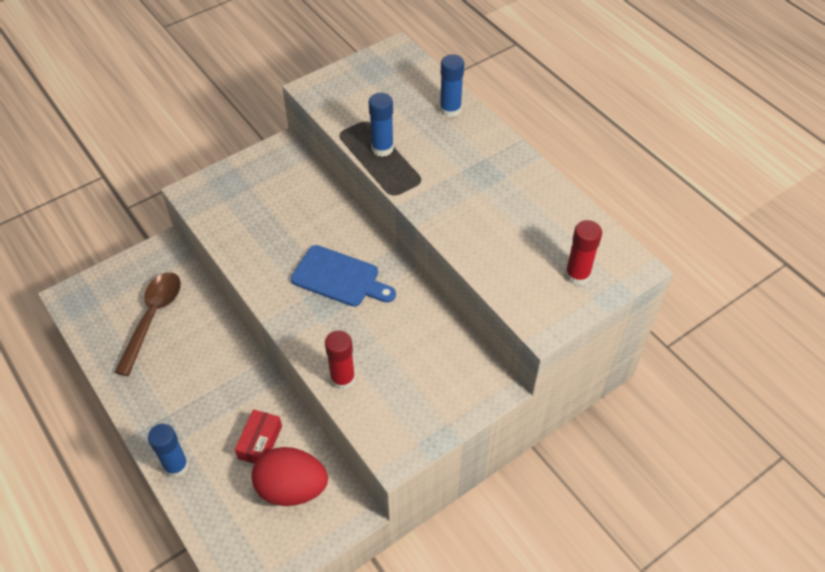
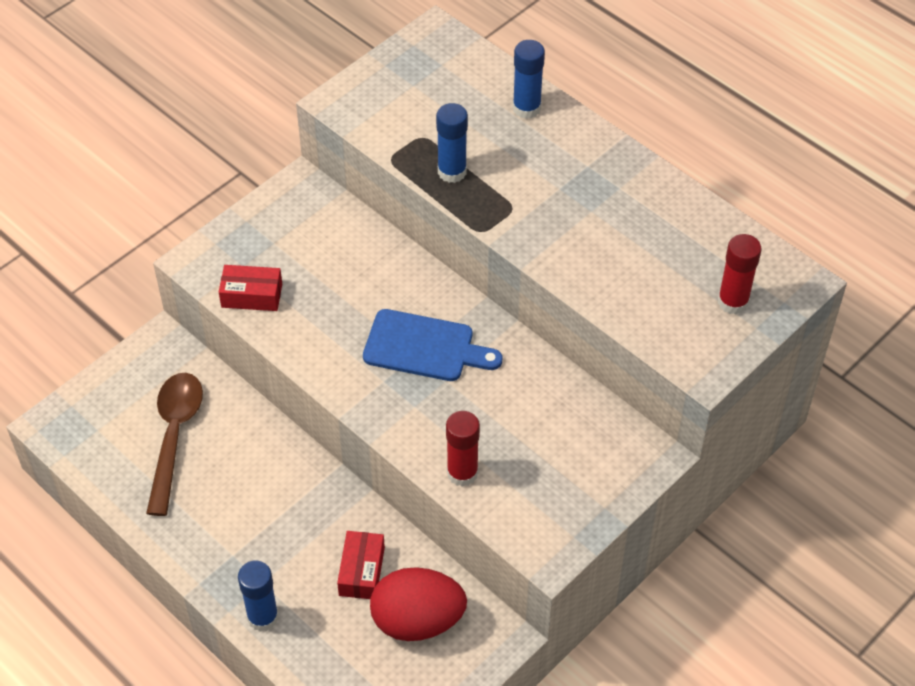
camera: 10 degrees left, 0 degrees up
(223, 222) = (252, 295): none -> red box

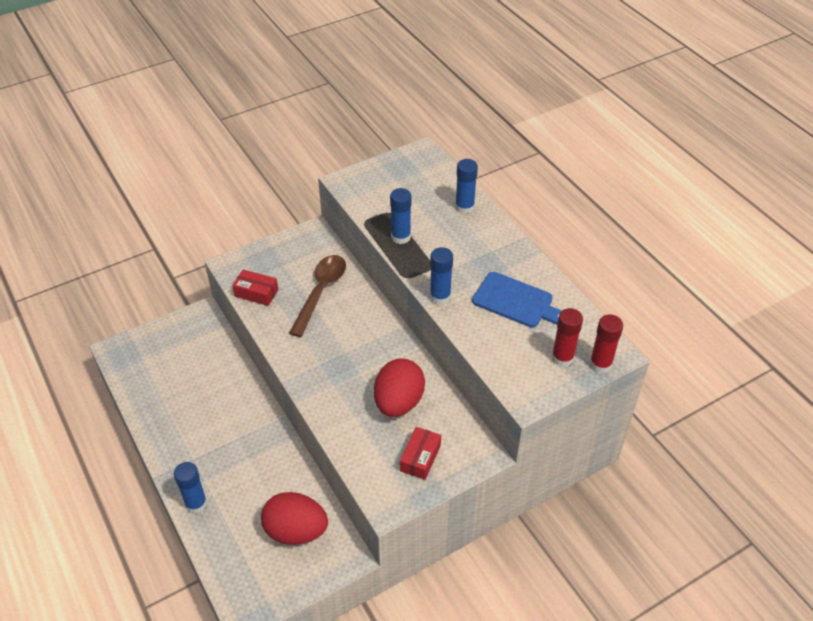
camera: 15 degrees right, 5 degrees down
(174, 436) = (187, 374): brown spoon -> brown spoon (320, 292)
(361, 571) = (271, 488): red box -> red box (420, 458)
(425, 347) = (354, 348): blue cutting board -> blue cutting board (516, 302)
(462, 473) = (348, 436): red glue stick -> red glue stick (600, 364)
(515, 411) = (398, 402): none -> red egg
(539, 250) = (440, 297): none -> blue glue stick

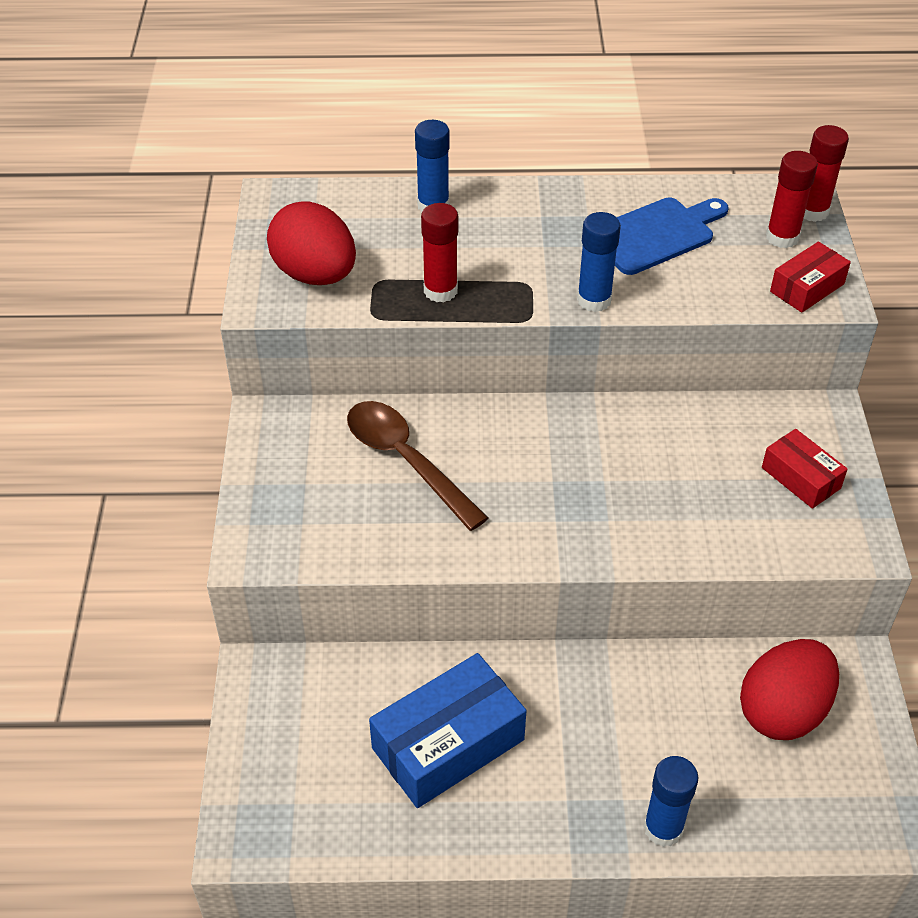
camera: 60 degrees left, 0 degrees up
(200, 399) = (448, 744): none -> blue box
(256, 293) = (345, 541): red box -> red box (807, 288)
(398, 402) = (688, 460): red egg -> red egg (315, 275)
(401, 237) = (440, 291): blue glue stick -> red glue stick

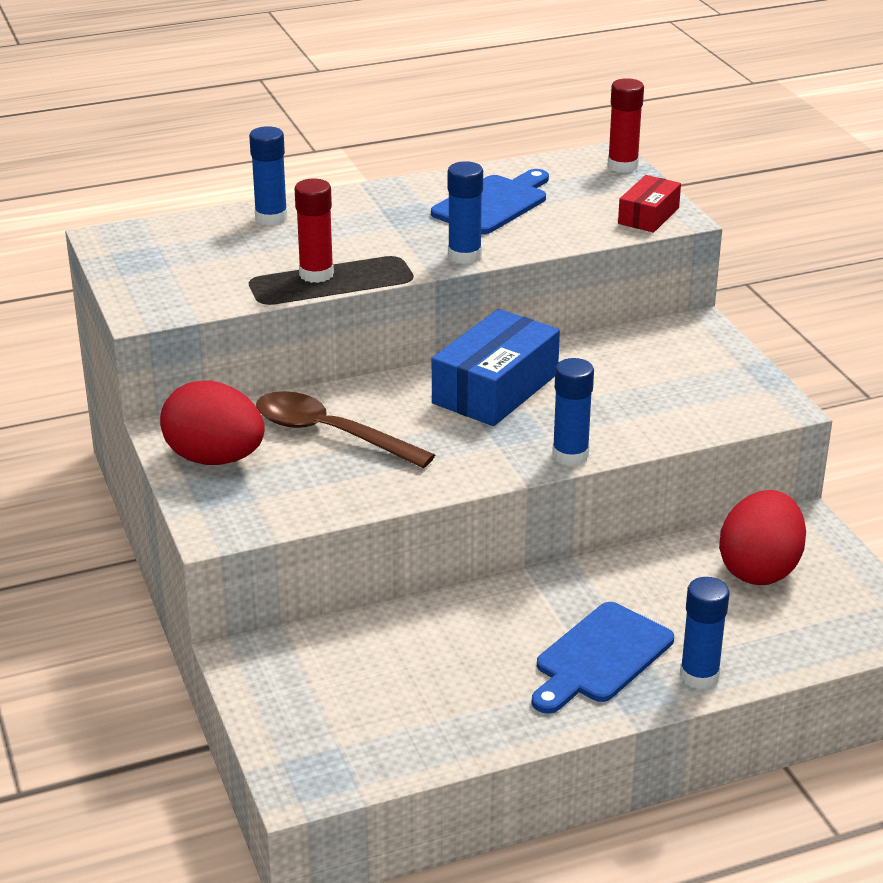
camera: 20 degrees left, 15 degrees down
(315, 275) = (186, 284): red egg -> red egg (215, 459)
(448, 744) = (466, 666): blue box -> blue box (495, 389)
(577, 773) = (600, 657): none -> blue cutting board
(620, 552) = (570, 455): none -> blue glue stick
(782, 237) = (607, 187): red glue stick -> none
(801, 478) = (700, 373): red box -> none

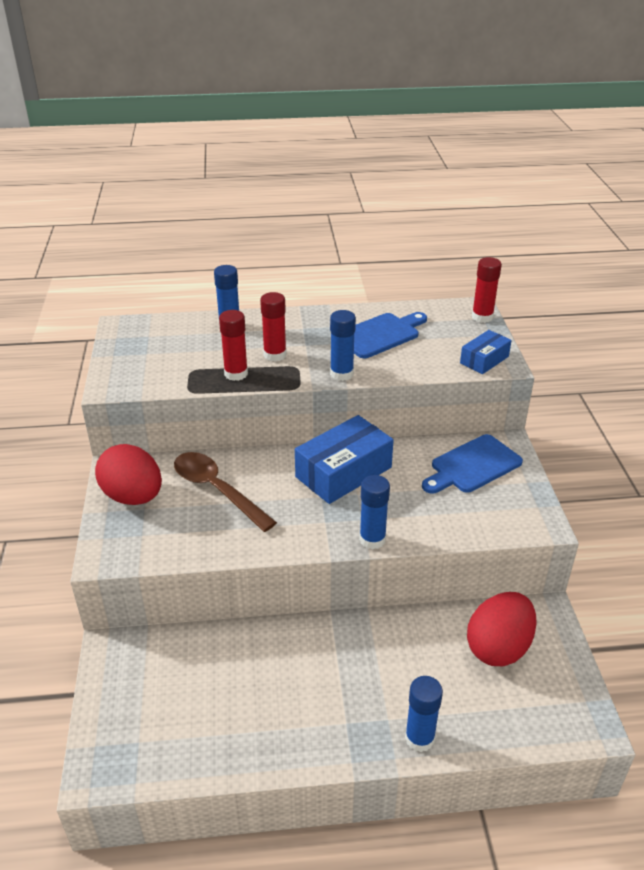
camera: 15 degrees right, 5 degrees up
(358, 245) = (275, 355): none -> red glue stick
(600, 657) = (352, 703): blue cutting board -> blue cutting board (472, 466)
(648, 216) = (484, 360): red box -> blue box

